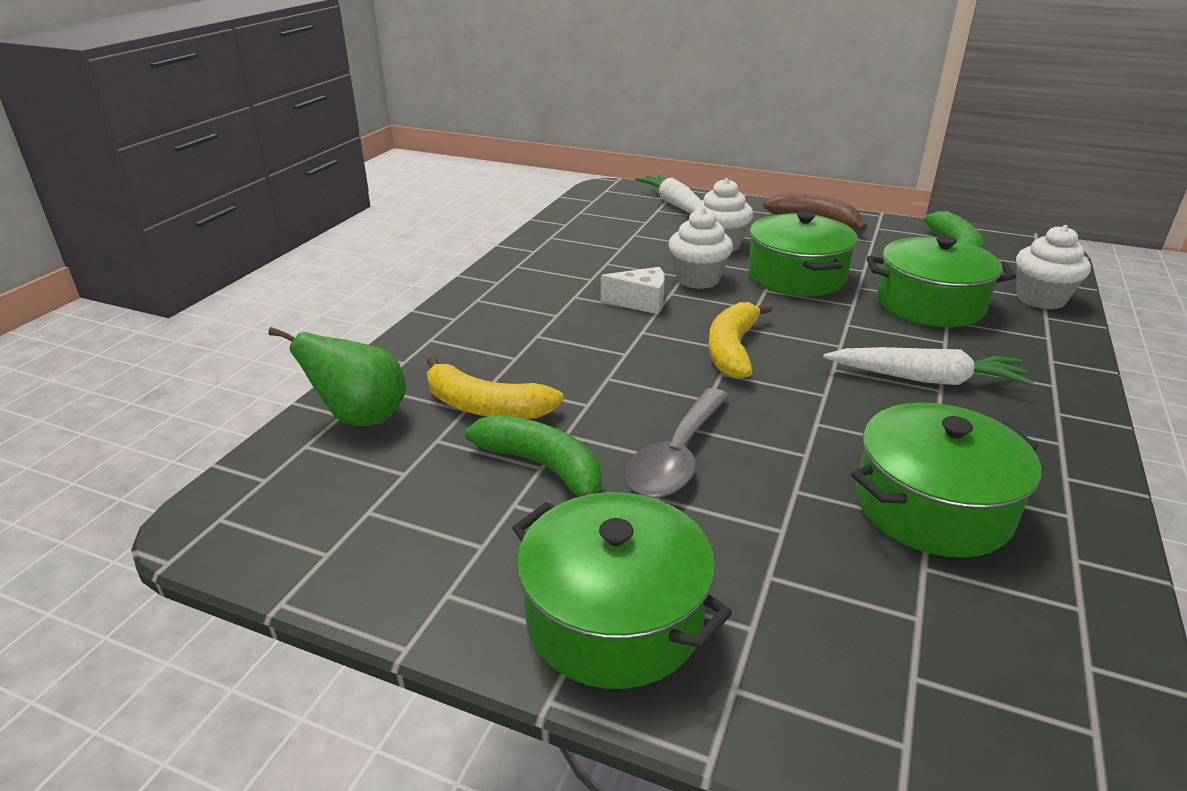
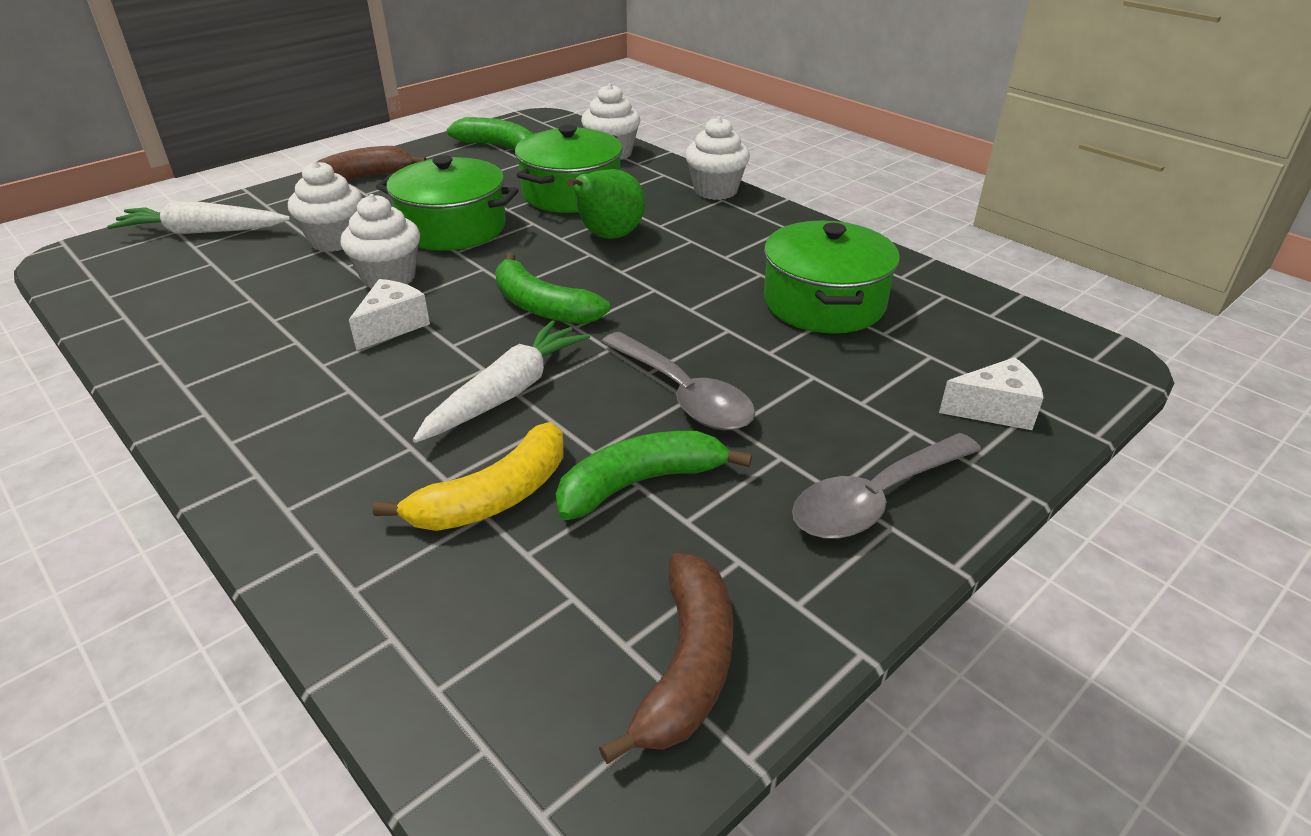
camera: 65 degrees left, 5 degrees up
(357, 547) = (687, 666): none -> brown banana
(361, 417) = (419, 616): green pear -> green pear (608, 236)
(614, 617) = (875, 499): green pot -> grey spoon
(732, 349) = (542, 306): yellow banana -> green banana
(858, 699) = (994, 410): none -> white cheese
(925, 379) = (672, 240): white carrot -> white carrot (507, 393)
(1066, 376) = (715, 190): none -> white cupcake

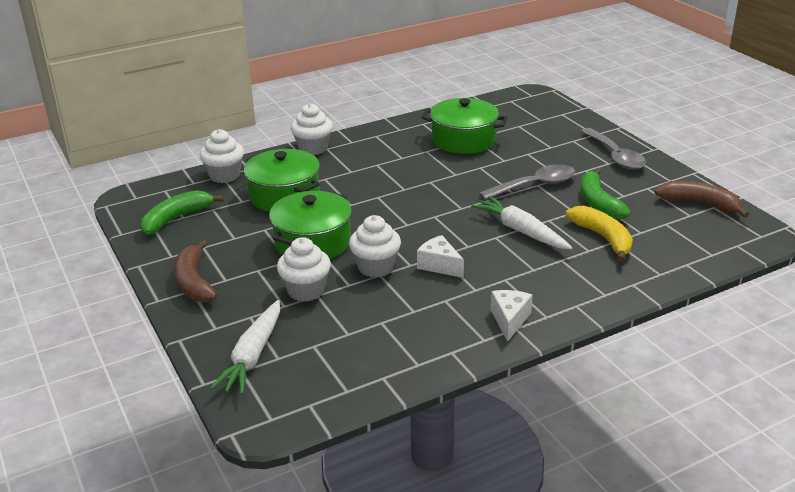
camera: 75 degrees left, 5 degrees down
(542, 306) = (436, 216): green banana -> none
(608, 236) = (358, 189): green pear -> none
(994, 410) = (562, 122): white cheese -> white cheese (509, 320)

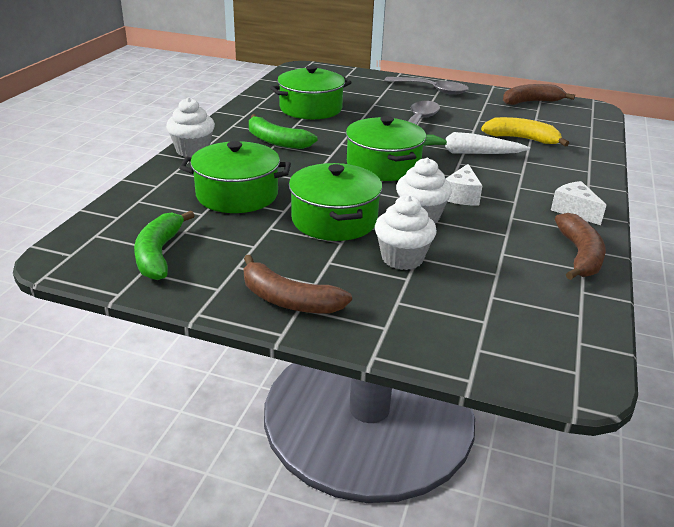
camera: 45 degrees left, 0 degrees up
(224, 175) = (142, 199): white cupcake -> none
(253, 355) = (463, 331): white carrot -> none
(427, 214) = (383, 165): none -> green pot
(436, 354) = (579, 255): none -> brown banana
(439, 265) = (461, 196): white cheese -> white cheese turned 75 degrees counterclockwise
(598, 202) = (477, 119): green banana -> green banana (276, 141)

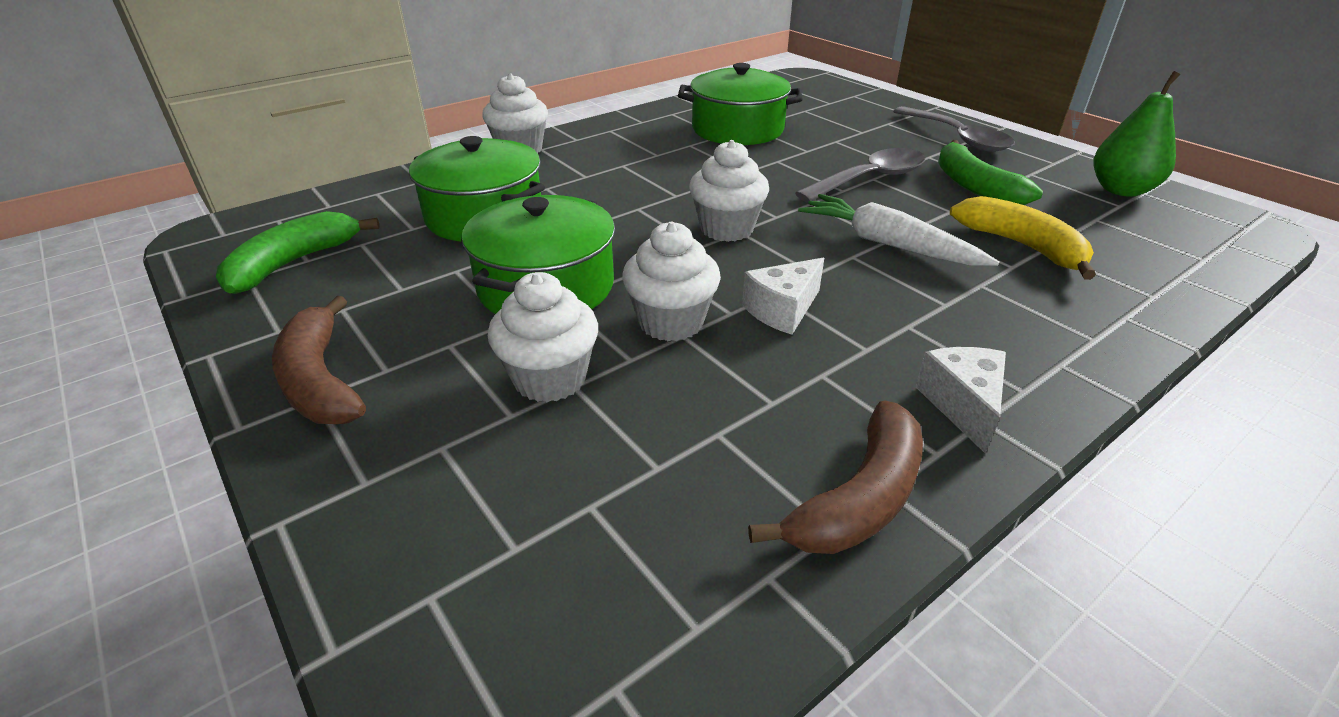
camera: 35 degrees right, 5 degrees up
(276, 141) = (632, 161): green banana -> green banana (974, 186)
(383, 165) = (726, 229): green pot -> white cupcake
(531, 102) = (1121, 190): brown banana -> green pear

